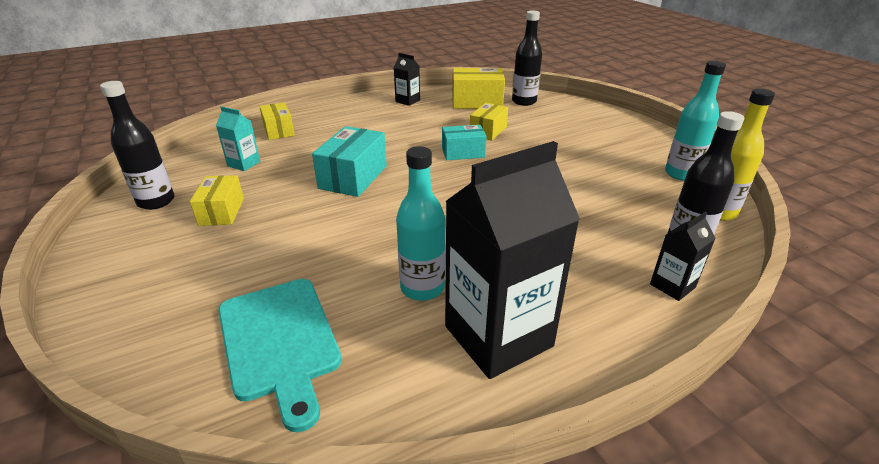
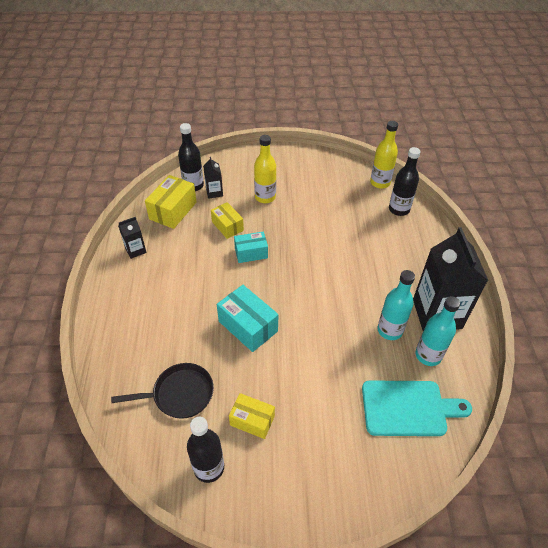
camera: 65 degrees left, 15 degrees up
(244, 164) = (179, 394): turquoise carton -> black pan
(278, 131) = (129, 356): yellow box -> none
(463, 153) = (251, 253): turquoise box -> turquoise box turned 60 degrees clockwise
(560, 139) = (265, 197): none -> yellow bottle
(672, 286) = (427, 234): black carton -> black carton (214, 192)
(681, 174) = (338, 172): turquoise bottle -> turquoise bottle (428, 355)

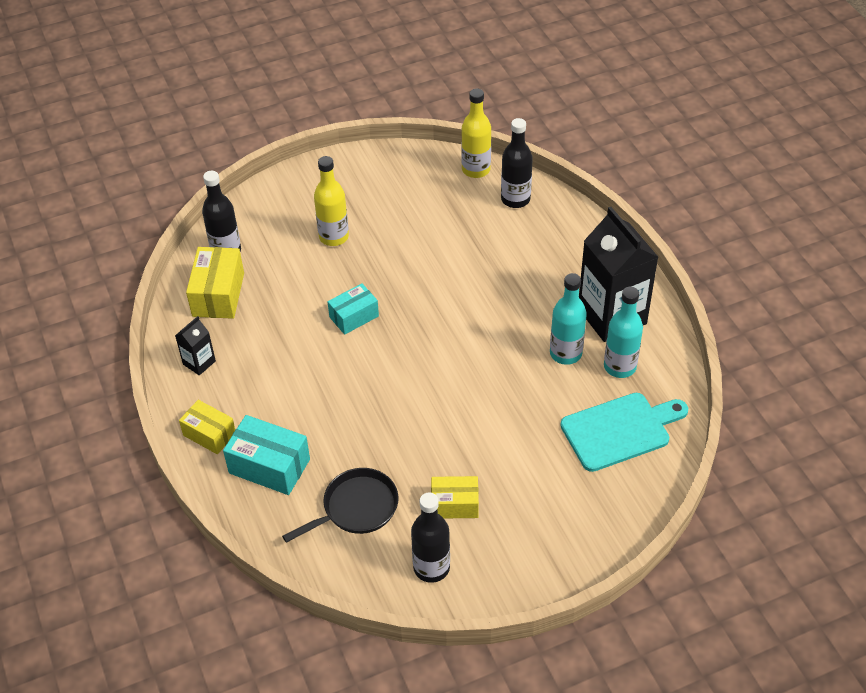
camera: 20 degrees left, 0 degrees up
(214, 192) = (261, 251): black carton -> none
(227, 226) = (304, 292): yellow box -> yellow box (209, 434)
(248, 326) = (396, 406): turquoise box -> turquoise box (269, 466)

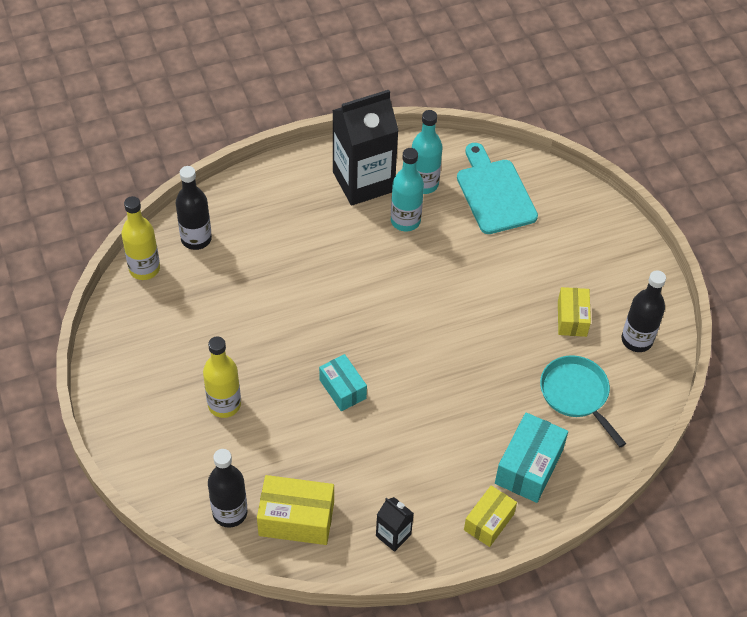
camera: 90 degrees left, 5 degrees up
(356, 508) = (576, 395): black pan -> turquoise pan

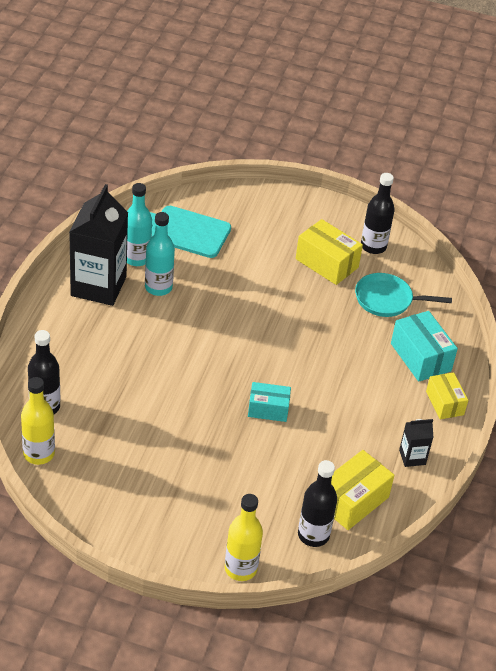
camera: 55 degrees left, 10 degrees down
(224, 404) = (216, 482): yellow bottle -> yellow bottle (240, 568)
(572, 318) = (326, 263): yellow box -> yellow box, size x1.51

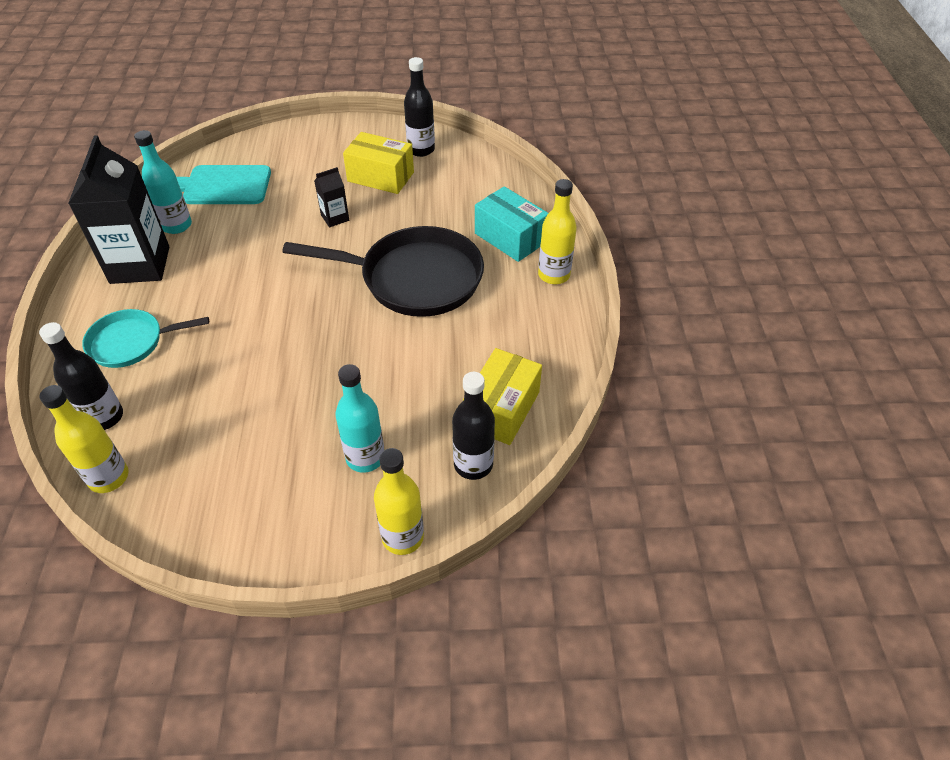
camera: 15 degrees left, 5 degrees up
(158, 287) = (209, 248): turquoise bottle -> turquoise bottle (365, 457)
(268, 409) = (371, 338): turquoise box -> none
(322, 368) = (414, 278): none -> black pan
(387, 300) = (454, 194): turquoise pan -> turquoise pan (131, 342)
(412, 457) = (545, 340): black carton -> black carton (335, 218)
(444, 403) = (554, 275): yellow box -> yellow bottle

